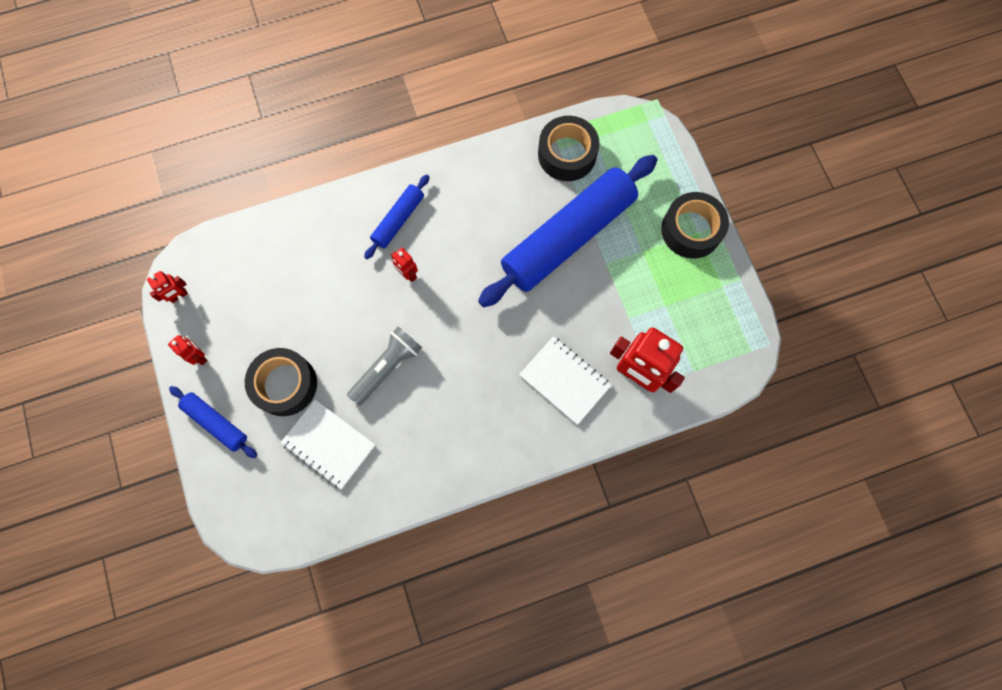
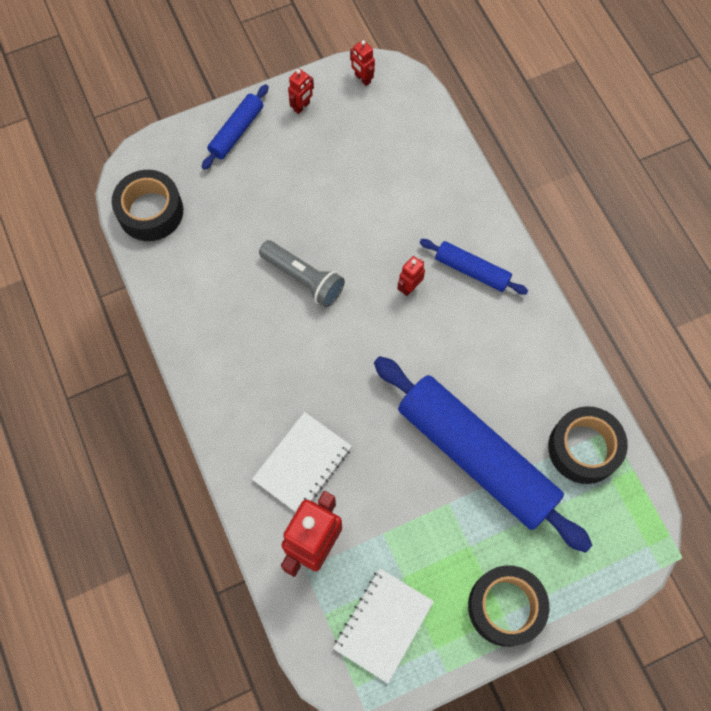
camera: 85 degrees right, 5 degrees down
(285, 384) = (279, 185): black tape -> black tape (150, 211)
(329, 444) = (220, 233): white notebook -> white notebook (383, 625)

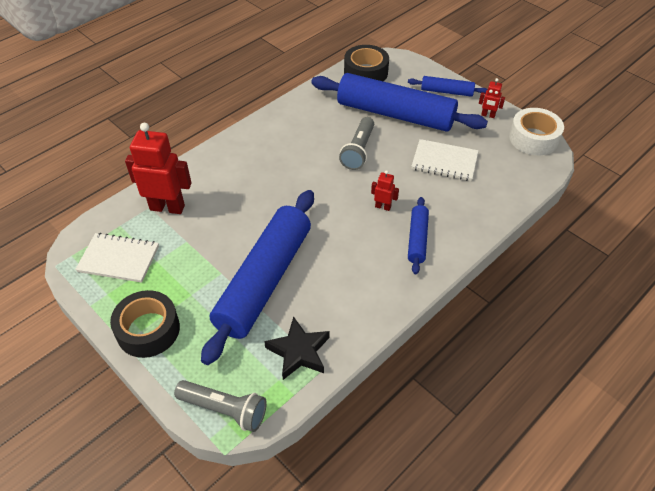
camera: 70 degrees right, 20 degrees down
(253, 209) = (395, 114): none -> blue rolling pin
(302, 463) = (223, 186): white notebook -> white notebook (444, 161)
(362, 79) = (533, 138): red robot -> white tape
(583, 448) = (299, 352): black tape -> black star
(632, 545) = (224, 409): none -> grey flashlight

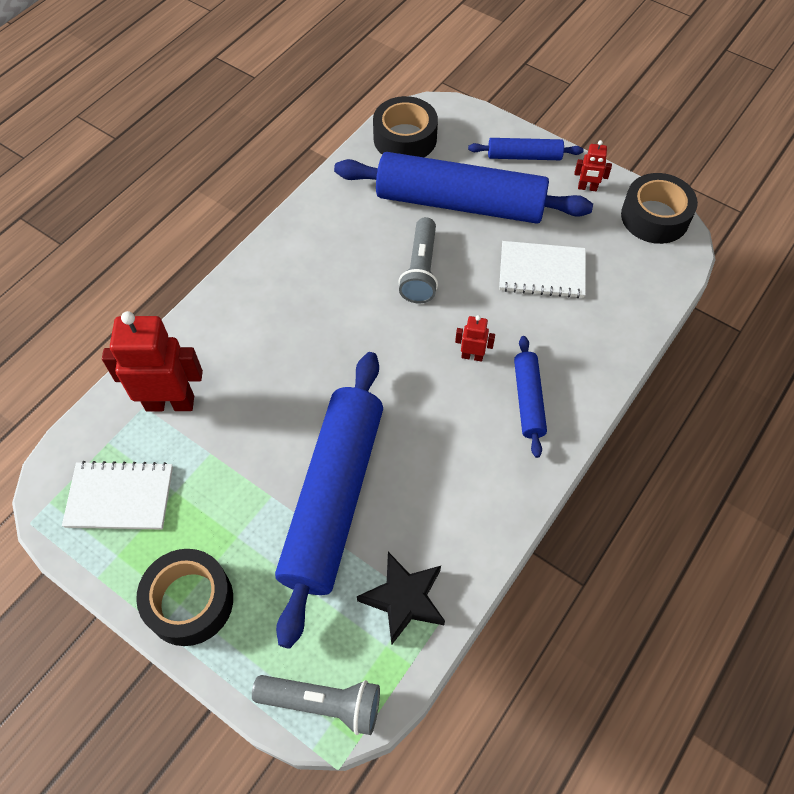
camera: 10 degrees left, 10 degrees up
(533, 138) = (655, 217): white tape -> black tape

